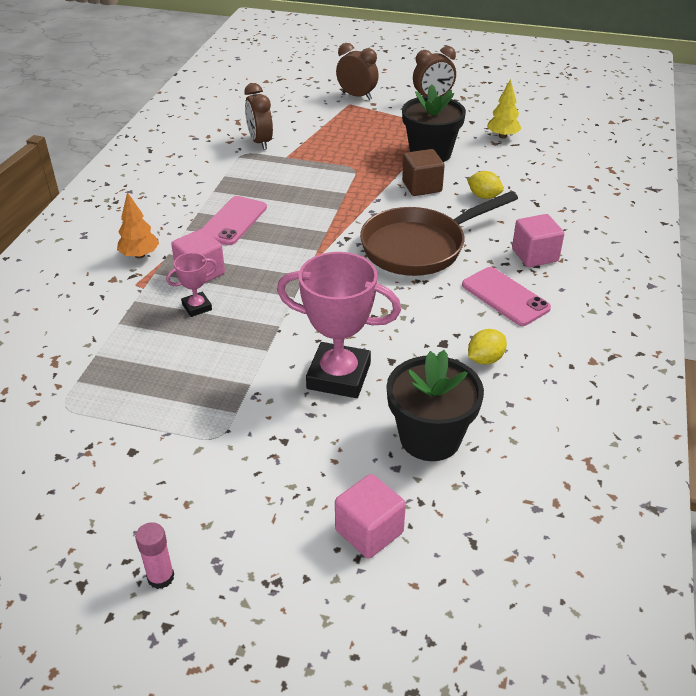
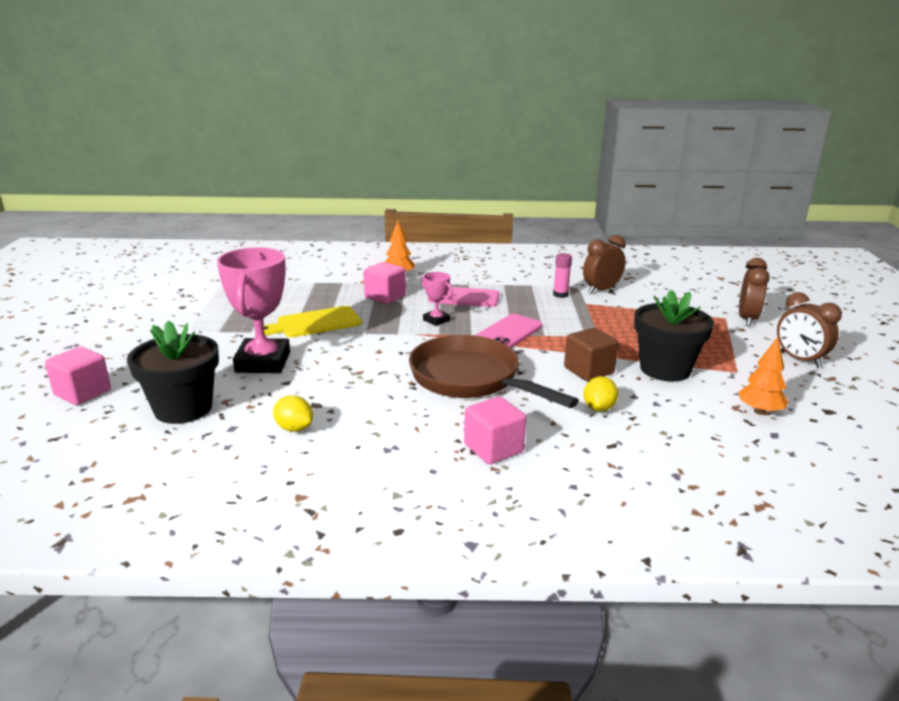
camera: 75 degrees right, 15 degrees down
(161, 577) = (68, 331): pink glue stick -> pink glue stick (560, 295)
(197, 307) = (340, 302): pink trophy -> pink trophy (436, 320)
(250, 331) = (315, 323): none -> yellow cutting board
(502, 136) = (760, 411): yellow tree -> orange tree
(505, 296) = (403, 433): pink phone -> pink phone (508, 333)

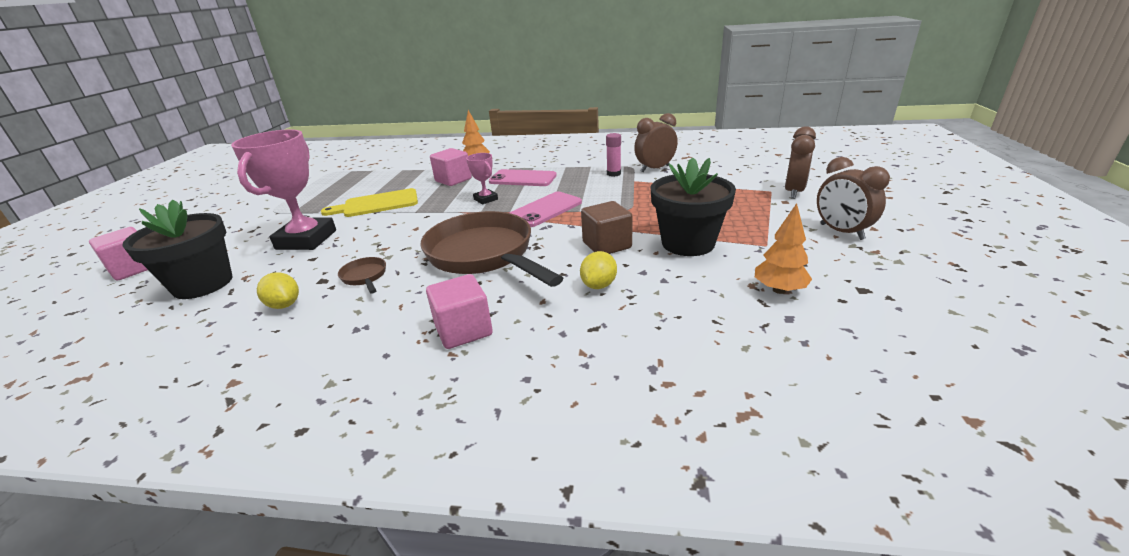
camera: 10 degrees right, 5 degrees up
(360, 401) = (365, 277): none -> brown pan

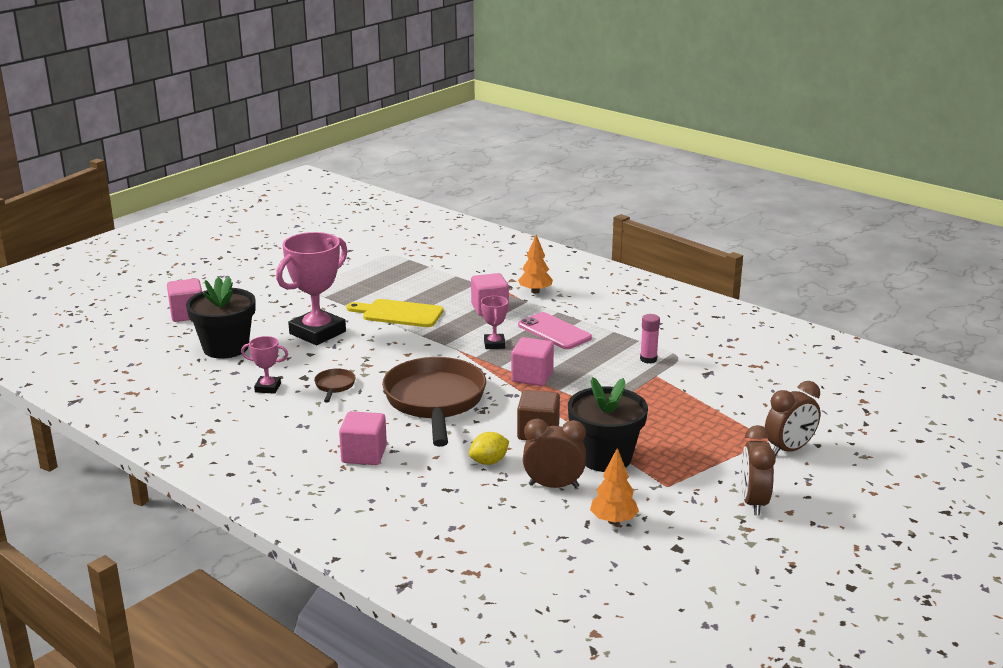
camera: 30 degrees right, 5 degrees down
(284, 305) = (268, 388): yellow lemon -> pink trophy
(545, 210) = (532, 377): pink phone -> pink cube
(655, 169) = (698, 368): brown clock -> brown clock (553, 486)

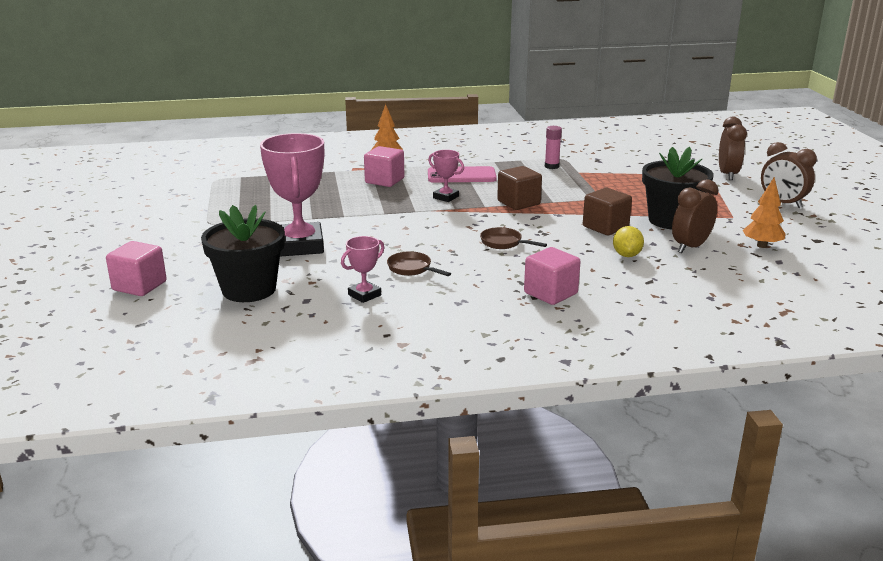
camera: 50 degrees left, 0 degrees up
(399, 313) = (329, 209): yellow cutting board -> none
(435, 402) = (504, 243): brown pan -> brown pan, size x0.40
(532, 377) = (518, 203): pink cube -> brown cube

